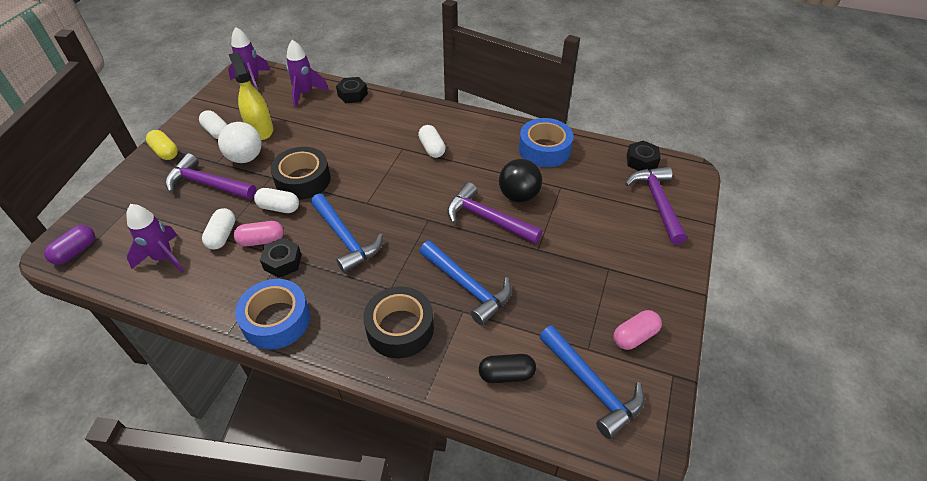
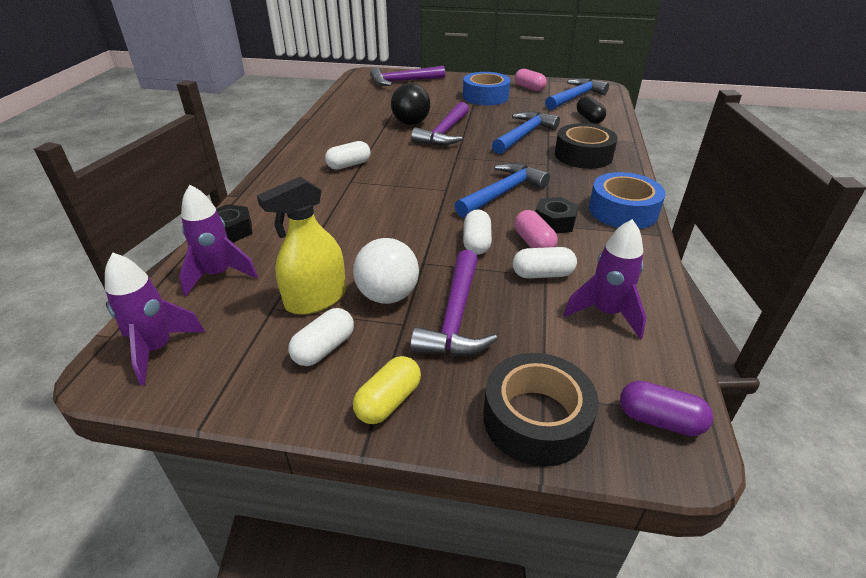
camera: 100 degrees left, 10 degrees down
(303, 180) = (422, 236): black tape -> black tape (536, 419)
(544, 149) = (345, 116): blue tape -> blue tape (485, 97)
(641, 161) = (356, 85): black nut -> none

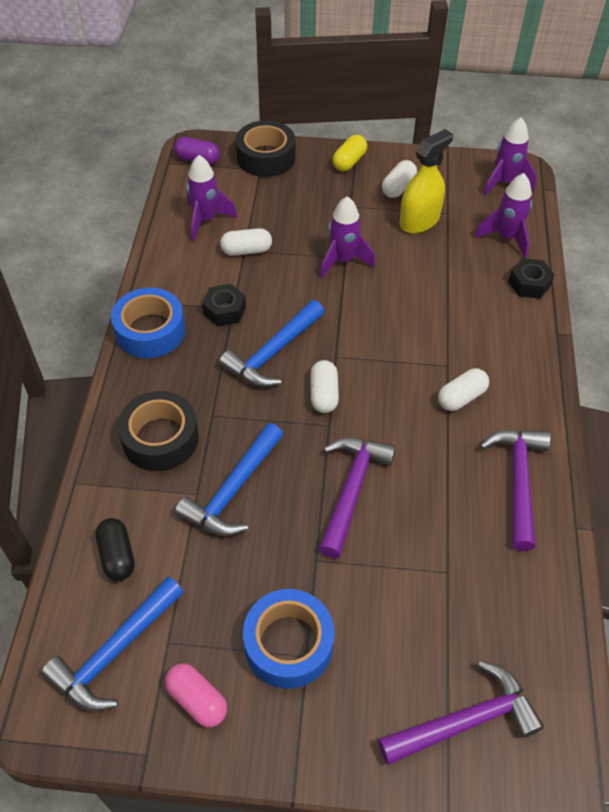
camera: 175 degrees right, 15 degrees up
(388, 296) = (367, 226): white ball -> none
(411, 123) = (408, 520): black ball -> none
(426, 259) = (343, 261): none -> purple rocket
(456, 317) = (314, 212): purple hammer -> purple hammer (518, 482)
(476, 243) = (301, 281): white capsule -> white capsule (324, 394)
(533, 243) = (249, 283): pink capsule -> none

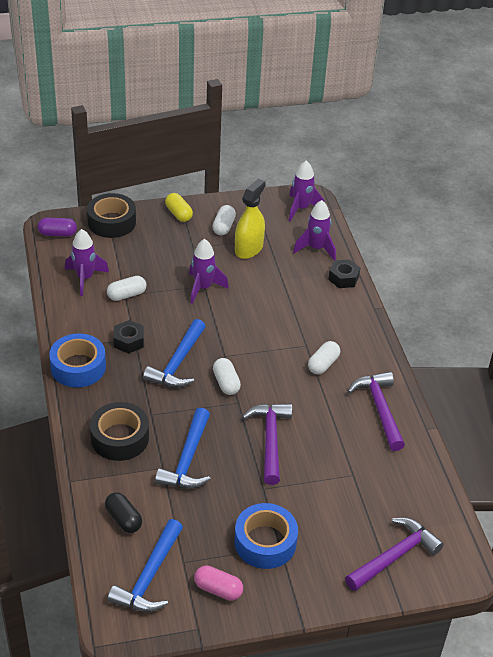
camera: 20 degrees left, 10 degrees down
(349, 161) = (178, 214): yellow capsule -> yellow capsule turned 45 degrees counterclockwise

